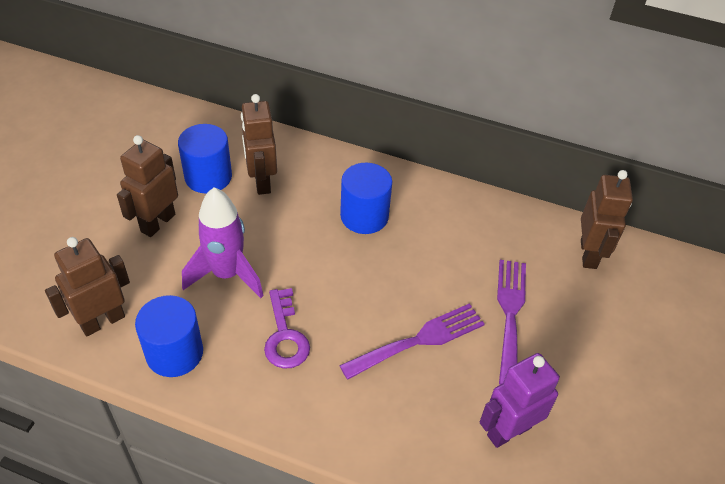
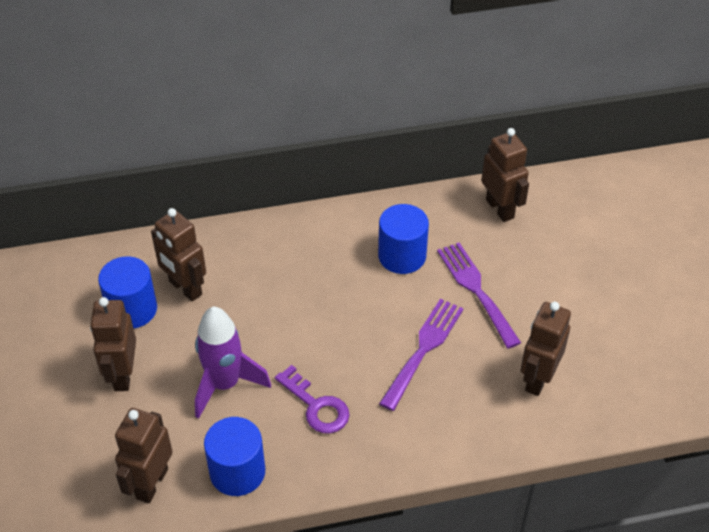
camera: 30 degrees left, 0 degrees up
(364, 216) = (300, 271): blue cylinder -> blue cylinder (402, 256)
(508, 431) = (538, 379): purple robot -> brown robot

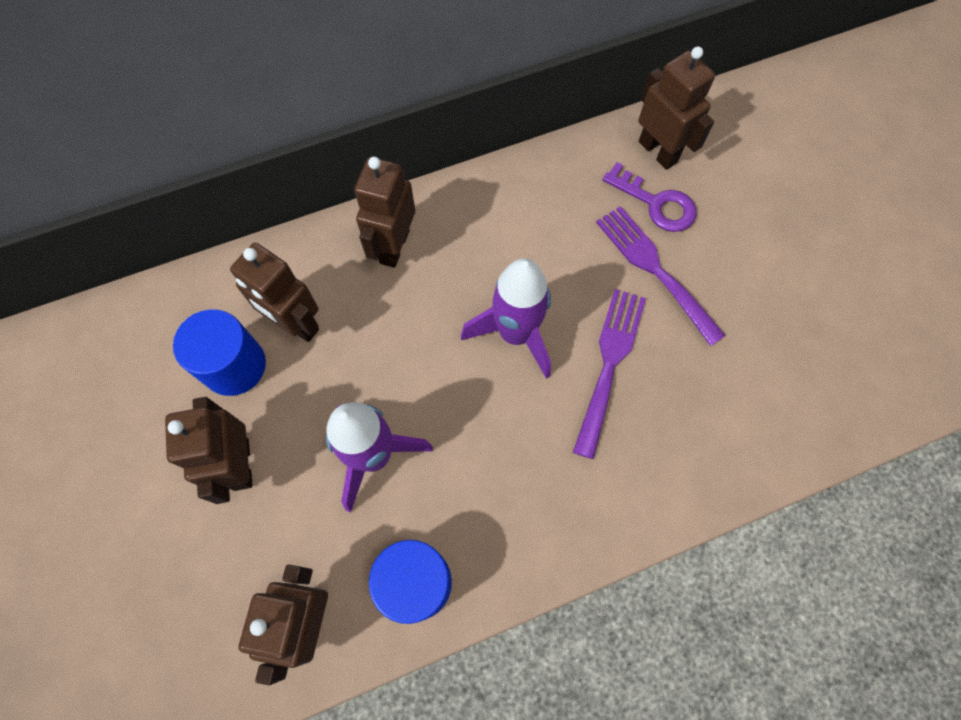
camera: 10 degrees left, 20 degrees up
(316, 406) = (495, 467): purple key -> purple key (656, 203)
(354, 319) = (515, 334): none -> purple rocket
(402, 256) = (555, 235): blue cylinder -> none
(538, 379) = (755, 382): brown robot -> brown robot (394, 246)

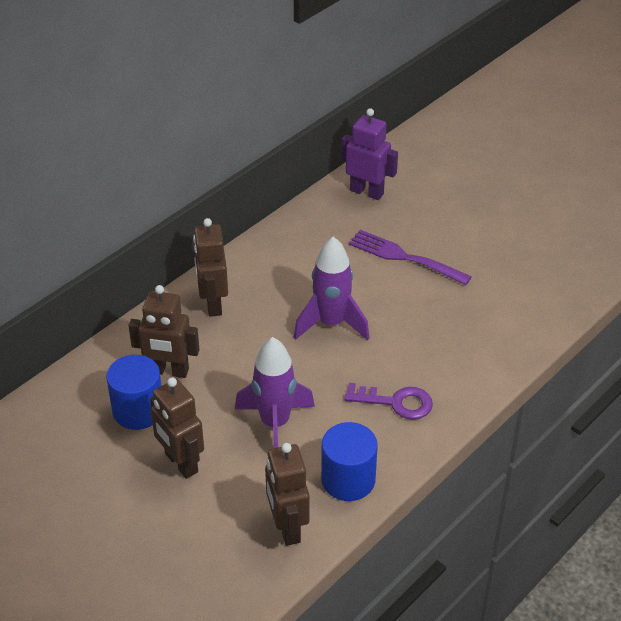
camera: 25 degrees left, 25 degrees down
(609, 363) = (405, 317): purple fork -> none
(656, 203) = (383, 221): purple key -> purple key (396, 402)
(658, 151) = (367, 192): brown robot -> purple robot

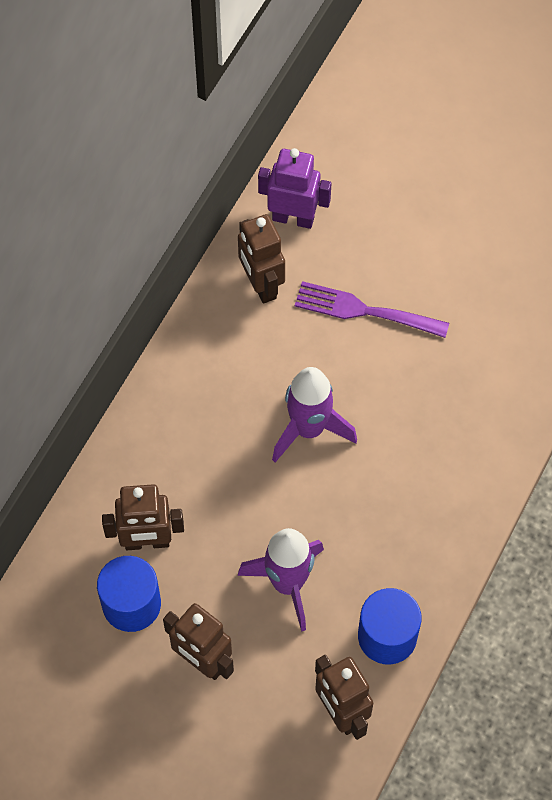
camera: 15 degrees left, 20 degrees up
(213, 303) = (165, 433): brown robot -> brown robot (261, 285)
(396, 402) = (410, 522): purple key -> none

